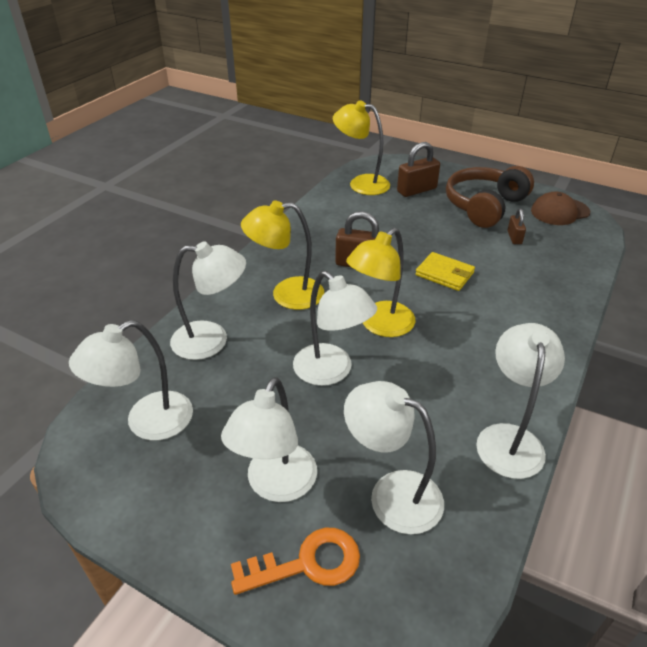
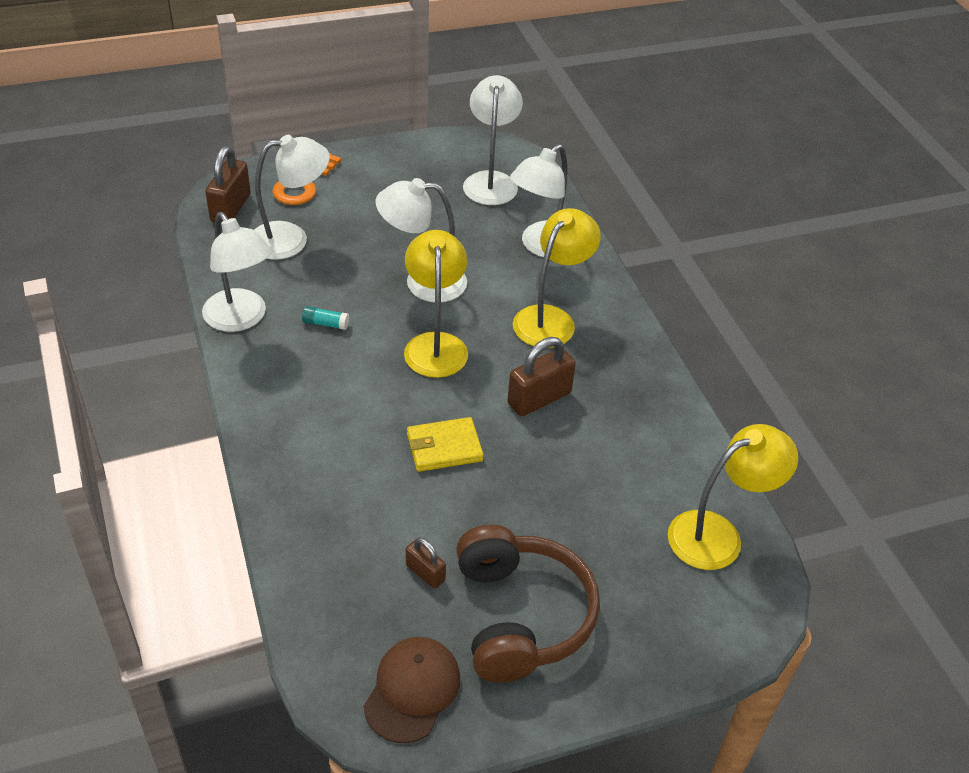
camera: 130 degrees right, 5 degrees up
(276, 485) = (366, 202): white lamp -> none
(416, 190) = (639, 580): brown padlock -> brown padlock (230, 208)
(441, 388) = (325, 324): none -> turquoise glue stick

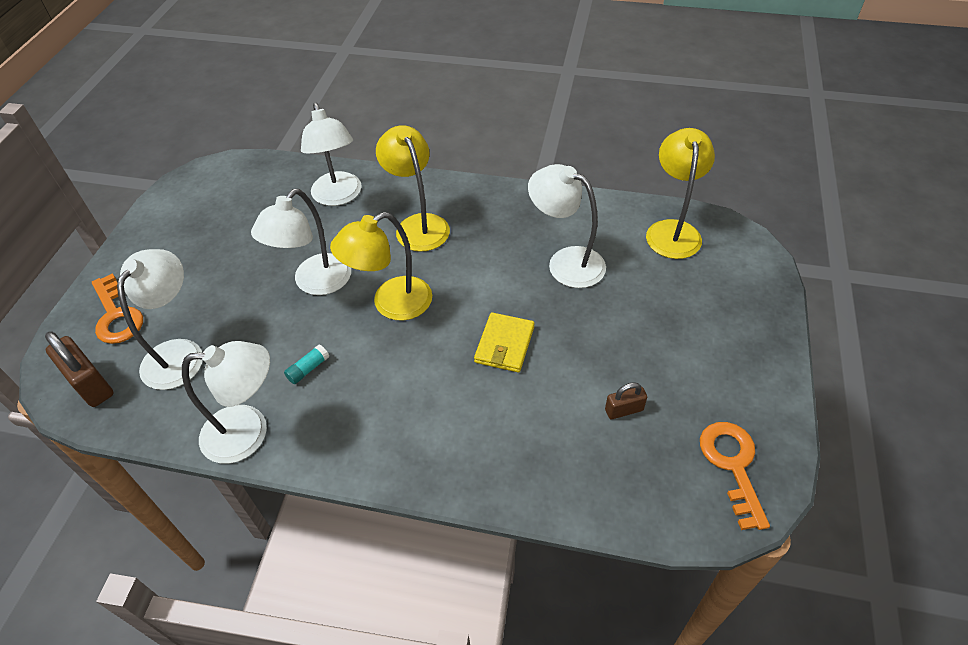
camera: 55 degrees left, 5 degrees up
(412, 690) = (732, 465): brown cap -> orange key
(435, 344) = (391, 304): yellow lamp -> yellow lamp turned 60 degrees counterclockwise
(491, 181) = (238, 193): white lamp -> white lamp (566, 262)
(520, 616) = (692, 367): brown headphones -> none
(539, 398) = (493, 266): brown padlock -> none

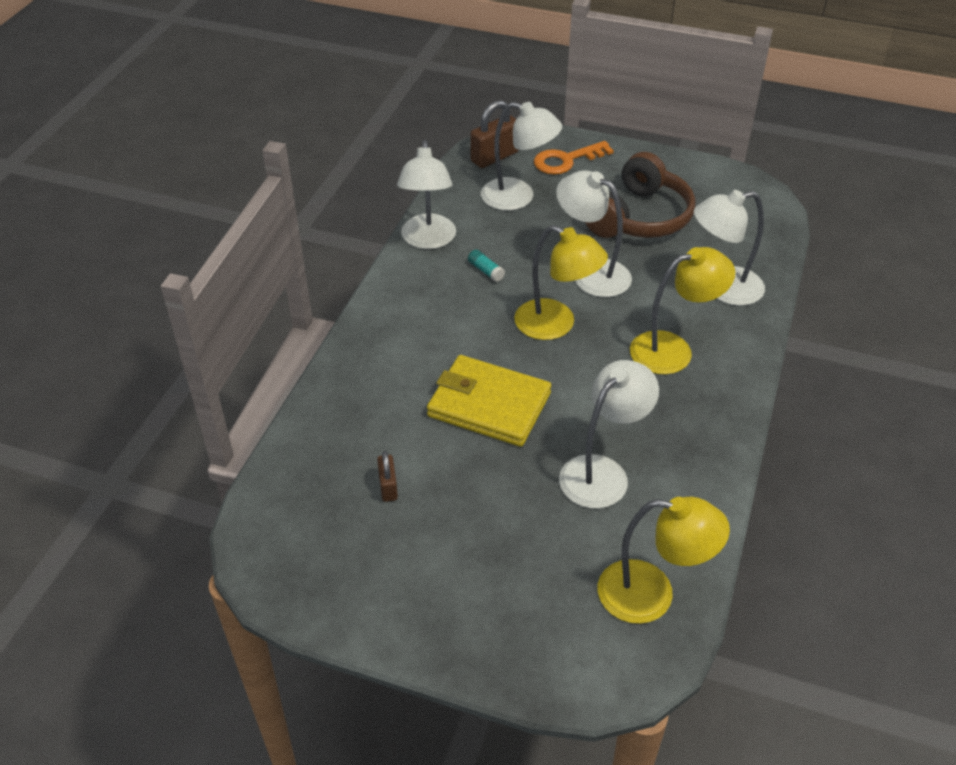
camera: 95 degrees right, 5 degrees down
(230, 252) = (639, 217): none -> brown headphones
(391, 304) = (556, 325): yellow lamp -> yellow lamp turned 150 degrees clockwise
(504, 344) = (489, 405): yellow wallet -> yellow wallet, size x1.64
(732, 465) = (301, 562): orange key -> none

